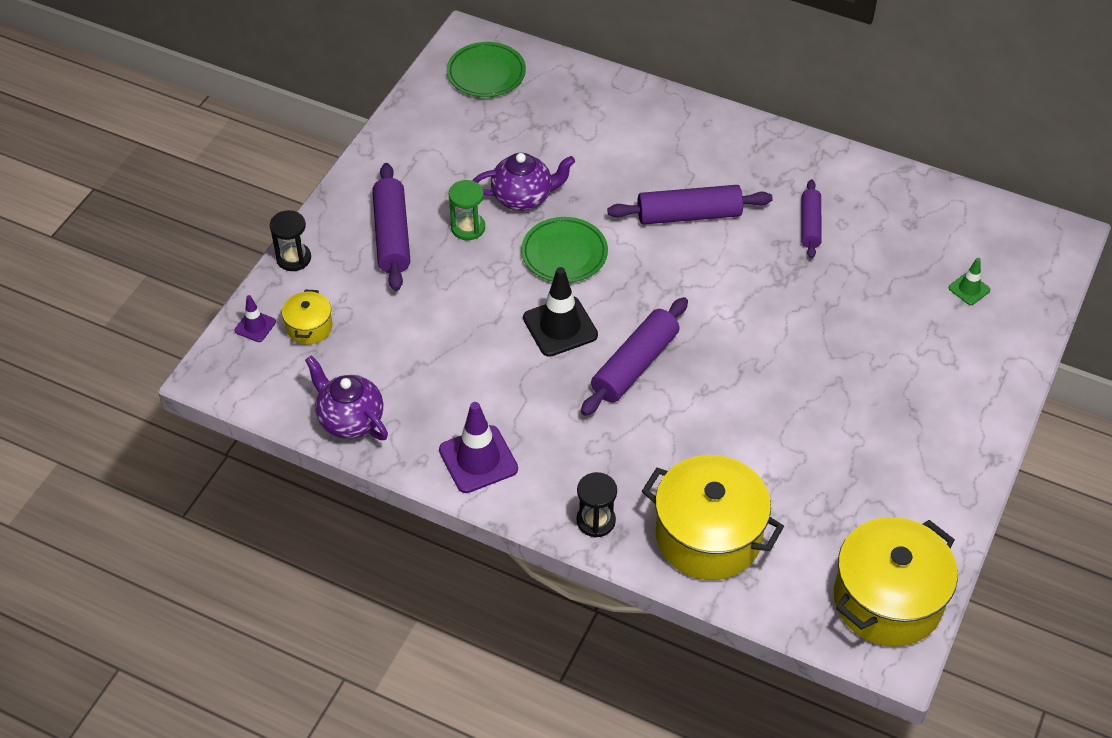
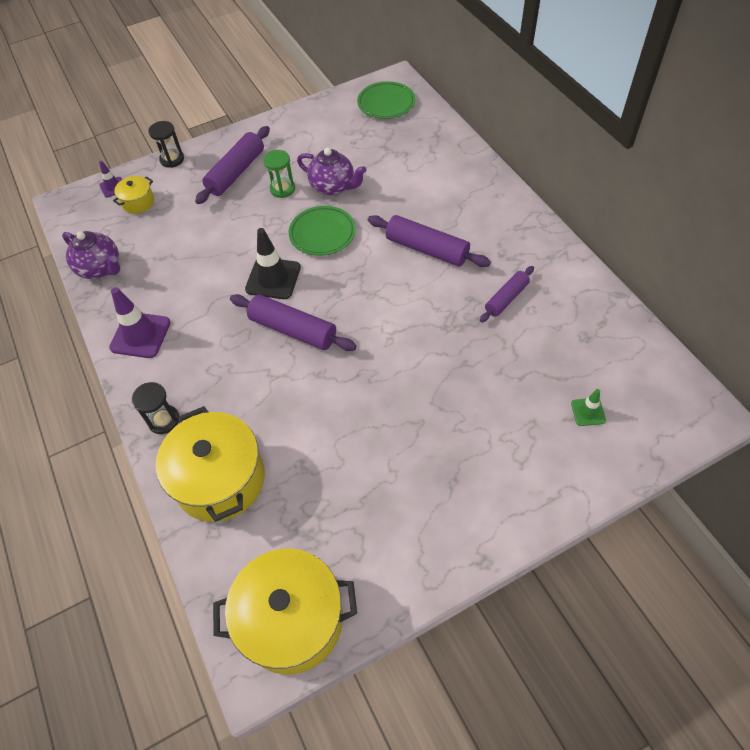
camera: 40 degrees right, 5 degrees up
(350, 420) = (101, 268): purple teapot -> purple teapot turned 135 degrees clockwise
(635, 365) = (293, 330): purple rolling pin -> purple rolling pin turned 45 degrees clockwise

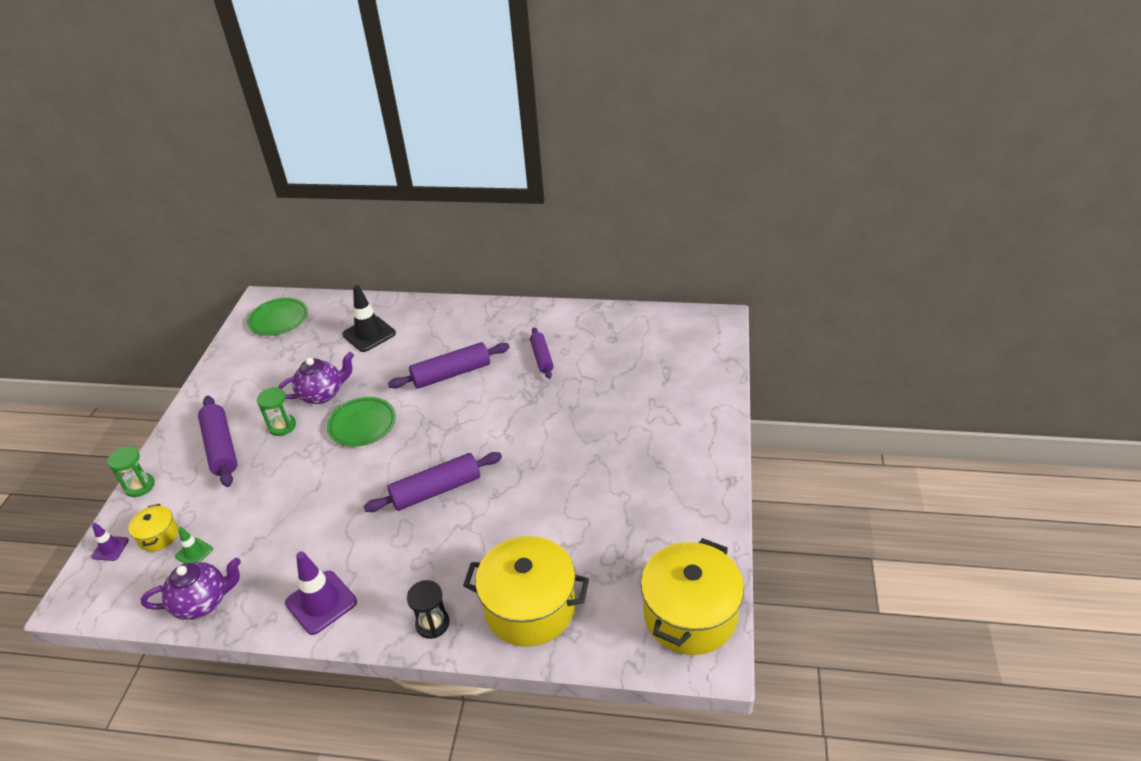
camera: 55 degrees left, 15 degrees down
(172, 159) = (140, 486): black hourglass -> green hourglass
(273, 278) = (370, 478): black traffic cone -> black traffic cone (369, 334)
(588, 412) = (668, 370): green traffic cone -> green traffic cone (194, 553)

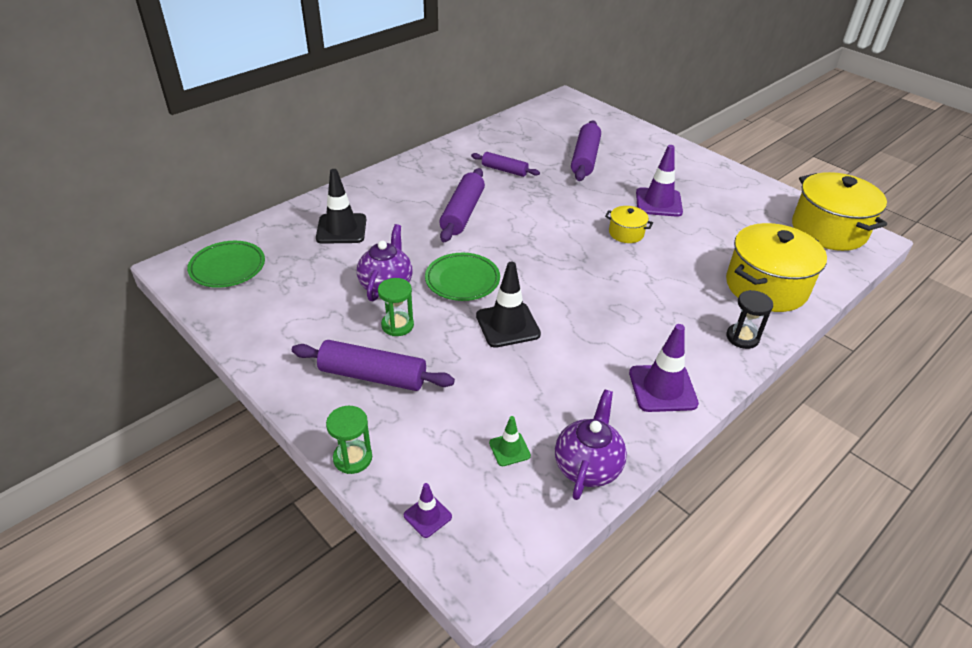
camera: 55 degrees left, 0 degrees up
(158, 536) = (453, 468): yellow pot -> yellow pot (626, 233)
(328, 477) = (507, 325): none -> black traffic cone
(436, 490) = (595, 276): purple rolling pin -> purple rolling pin (585, 159)
(598, 471) = (658, 202): none -> purple traffic cone

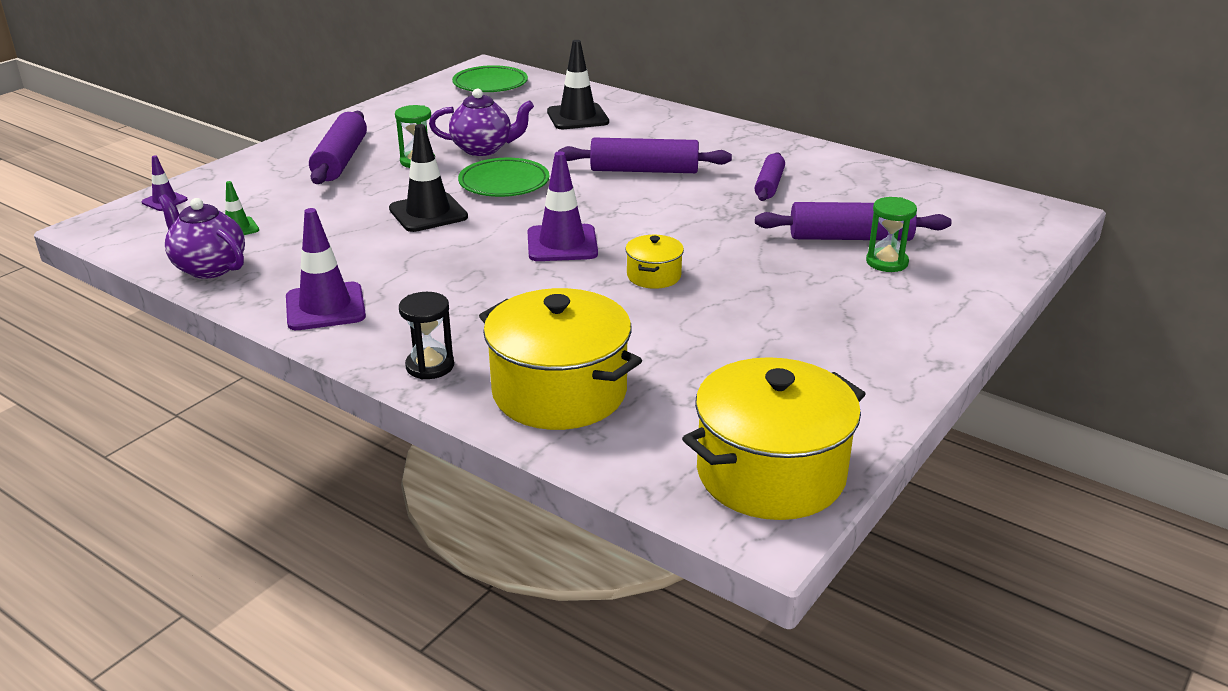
camera: 80 degrees right, 10 degrees down
(353, 458) = (236, 166): green hourglass -> green hourglass (887, 262)
(587, 466) = (209, 267): purple teapot -> purple teapot turned 150 degrees counterclockwise
(658, 202) = (757, 300): purple traffic cone -> purple traffic cone (562, 244)

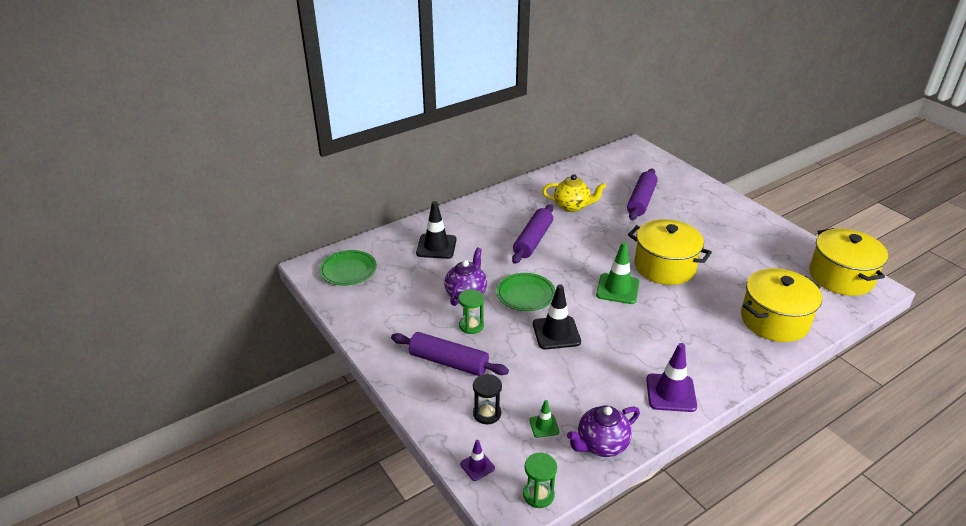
camera: 70 degrees left, 5 degrees up
(430, 366) = (744, 360): black hourglass -> black hourglass (487, 413)
(562, 244) = (617, 289): purple traffic cone -> green traffic cone
(654, 276) = (664, 267): yellow pot -> yellow pot, size x2.11
(769, 185) = (572, 206): purple rolling pin -> yellow teapot
(887, 262) = (669, 199): green hourglass -> green hourglass (538, 495)

